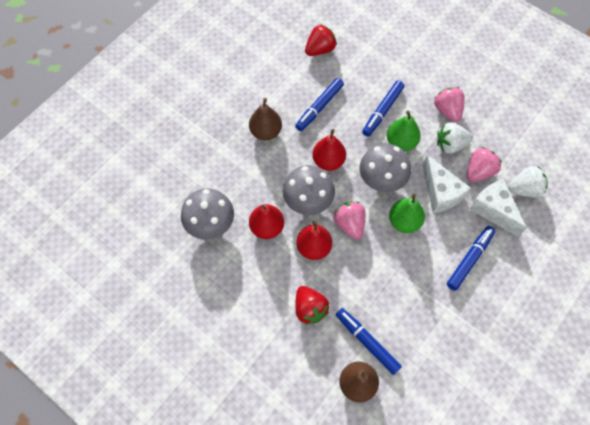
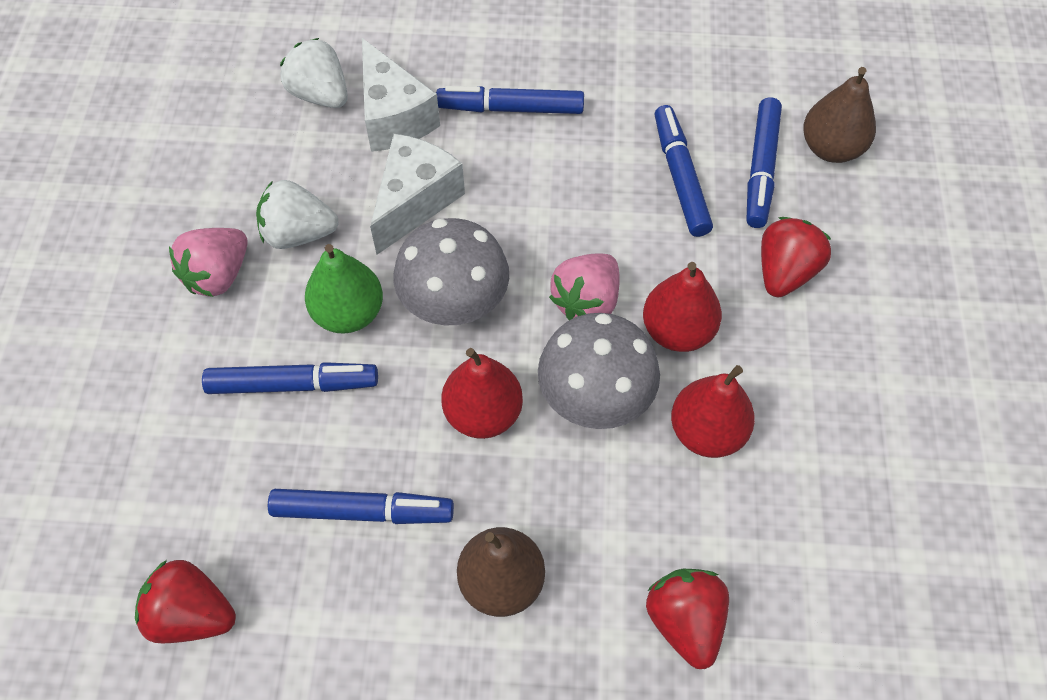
camera: 125 degrees left, 5 degrees down
(210, 223) = (787, 541): grey mushroom -> none
(212, 174) = (685, 621): none -> red strawberry
(385, 303) = (680, 178): none -> blue marker
(404, 221) = (514, 225): green pear -> none
(450, 145) = (298, 234): white strawberry -> white strawberry turned 135 degrees clockwise
(479, 171) = (328, 168): pink strawberry -> none
(493, 210) = (394, 117): white cheese -> white cheese turned 45 degrees counterclockwise

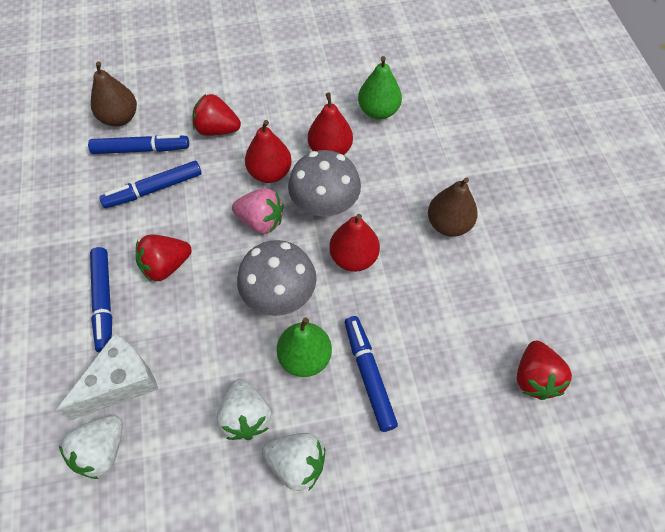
camera: 105 degrees left, 0 degrees up
(218, 275) = (296, 463): pink strawberry -> white strawberry
(361, 511) = (437, 305): blue marker -> none
(415, 201) = (201, 343): white cheese -> none
(685, 621) = (435, 144): red strawberry -> red strawberry (166, 266)
(786, 539) = (378, 111): none -> green pear

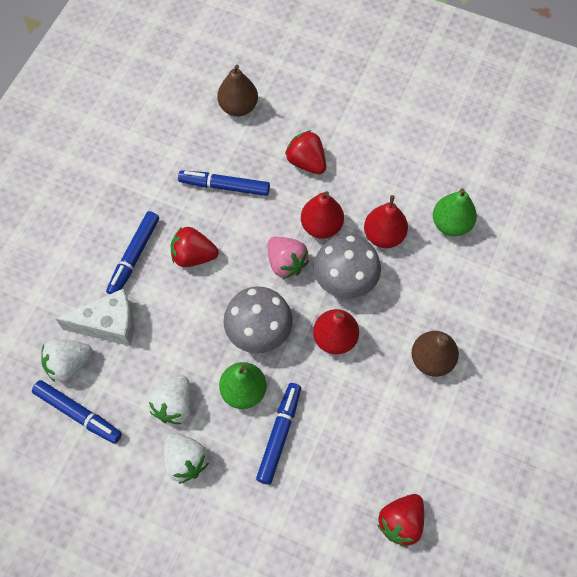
camera: 35 degrees right, 5 degrees up
(140, 149) = (236, 145): blue marker -> blue marker (78, 413)

